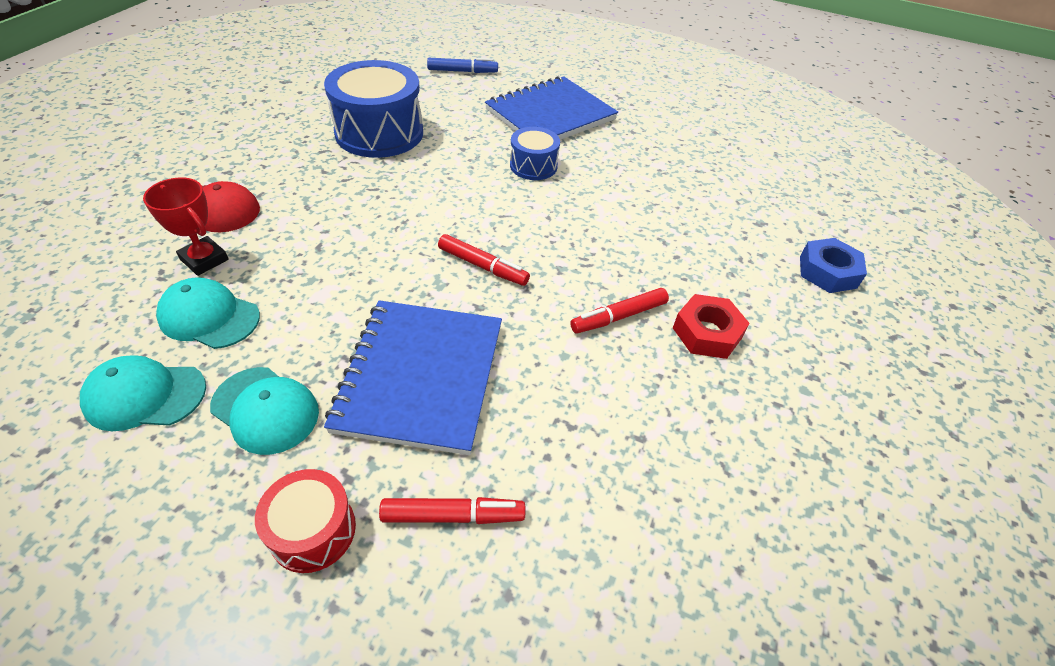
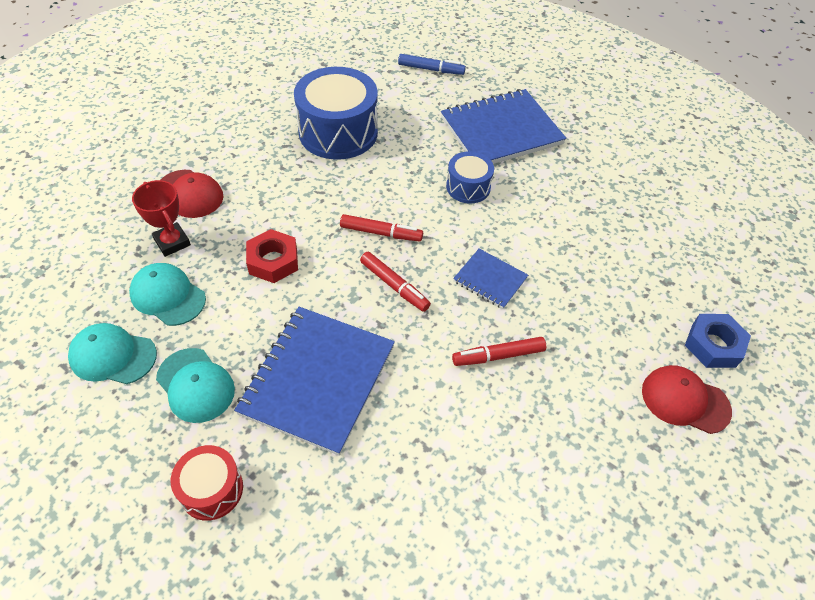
camera: 15 degrees right, 5 degrees up
(453, 516) = (314, 501): red marker -> red marker (381, 233)
(584, 246) = (490, 280): none -> blue notebook
(707, 333) = (572, 386): red nut -> red nut (273, 261)
(823, 327) = (685, 400): none -> red cap

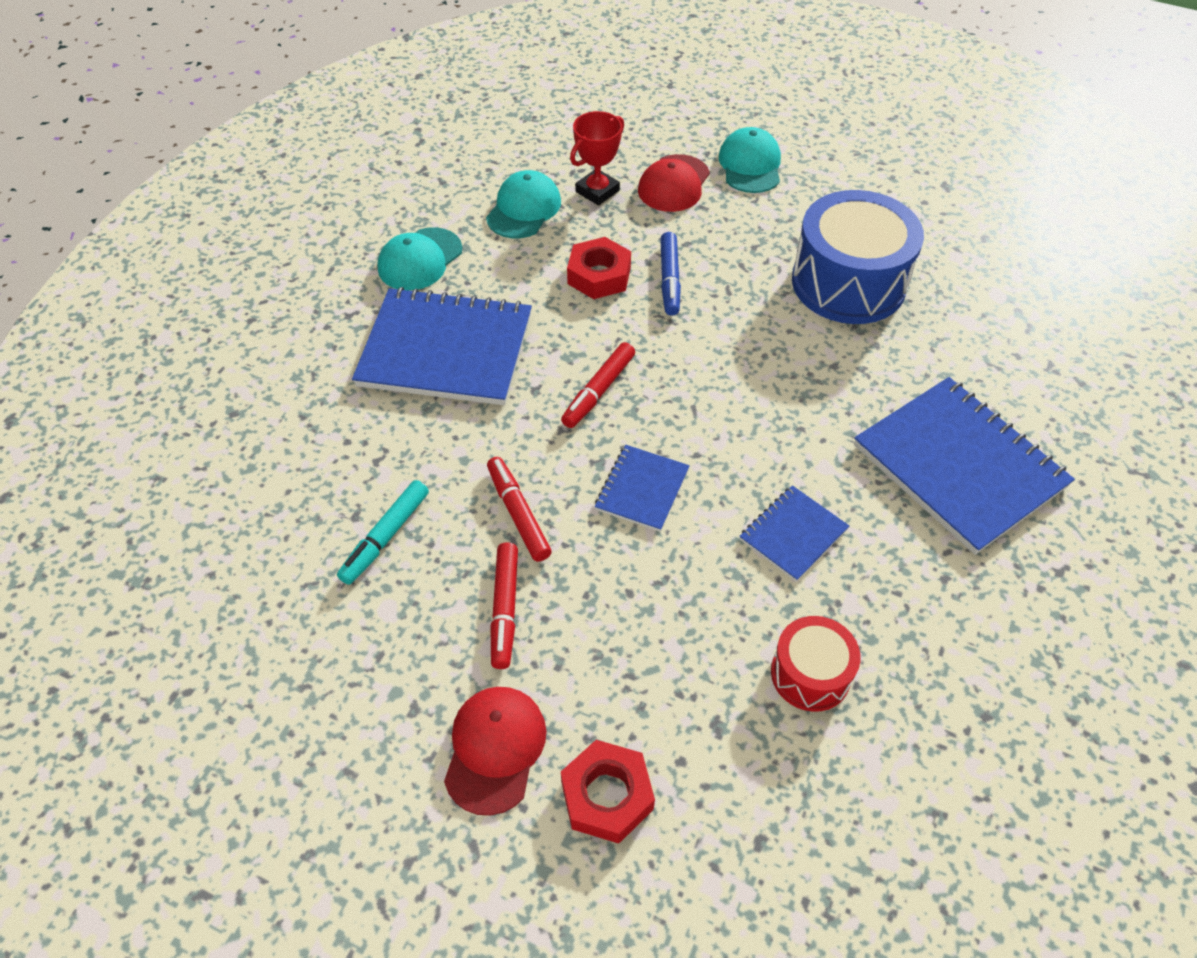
camera: 80 degrees right, 0 degrees up
(113, 356) = (441, 195): turquoise cap -> turquoise cap (750, 165)
(211, 489) = (309, 302): red drum -> red drum (810, 674)
(381, 233) = (681, 362): red marker -> red marker (505, 609)
(431, 69) = (1055, 357): blue marker -> blue marker (669, 280)
(468, 187) = (810, 441): blue drum -> none
(506, 449) = (385, 537): none -> turquoise marker
(538, 214) = (793, 535): none -> blue notebook
(713, 345) = (607, 795): blue nut -> red nut

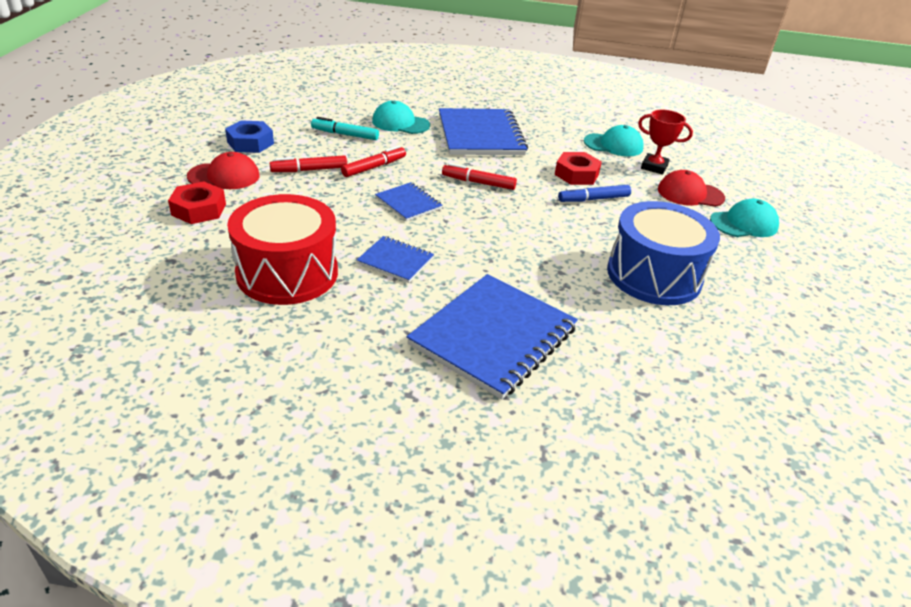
camera: 70 degrees right, 15 degrees down
(372, 696) = (250, 143): none -> blue nut
(420, 259) = (544, 120): turquoise cap -> turquoise cap (400, 123)
(642, 489) = (408, 203): blue notebook -> blue notebook turned 45 degrees clockwise
(810, 674) = (287, 273): red drum -> red drum, size x1.88

